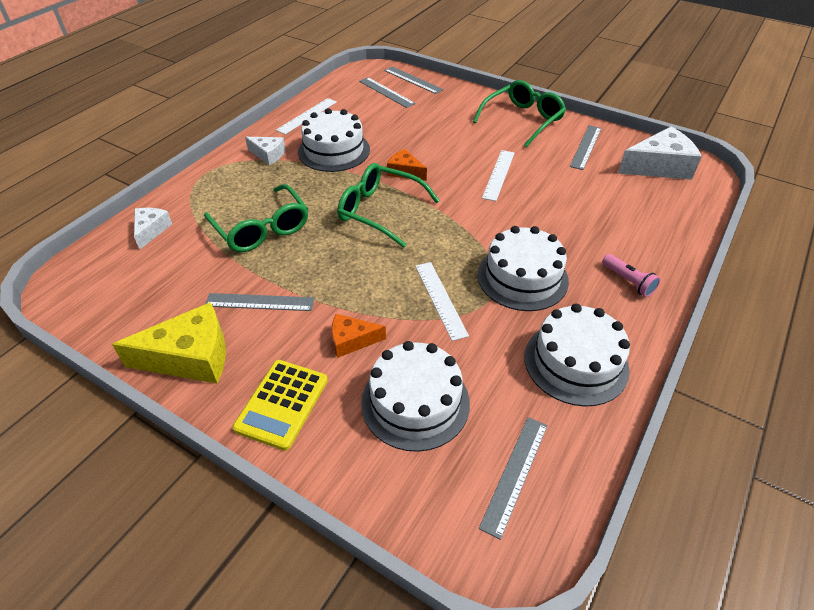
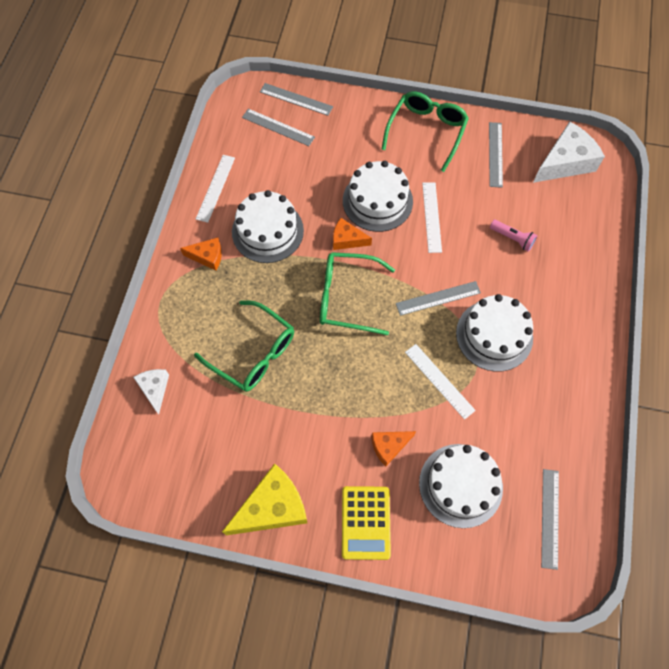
camera: 20 degrees left, 20 degrees up
(259, 302) = (297, 434): grey ruler -> grey ruler (438, 298)
(268, 155) = (207, 256): white cheese -> orange cheese
(576, 362) = (560, 407): white cake -> white cake (377, 201)
(628, 281) = (576, 311): pink flashlight -> pink flashlight (512, 238)

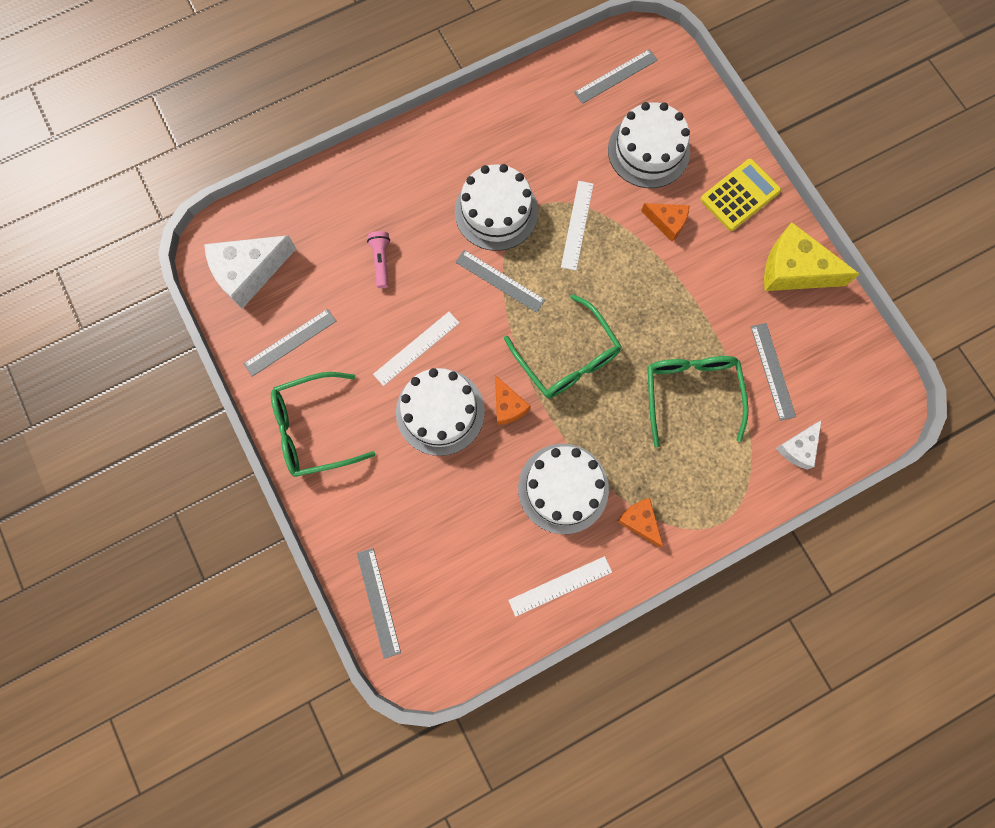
camera: 130 degrees left, 10 degrees up
(278, 127) = (432, 589): grey ruler -> grey ruler (772, 371)
(565, 162) = (249, 272): white cheese -> white cheese turned 45 degrees counterclockwise

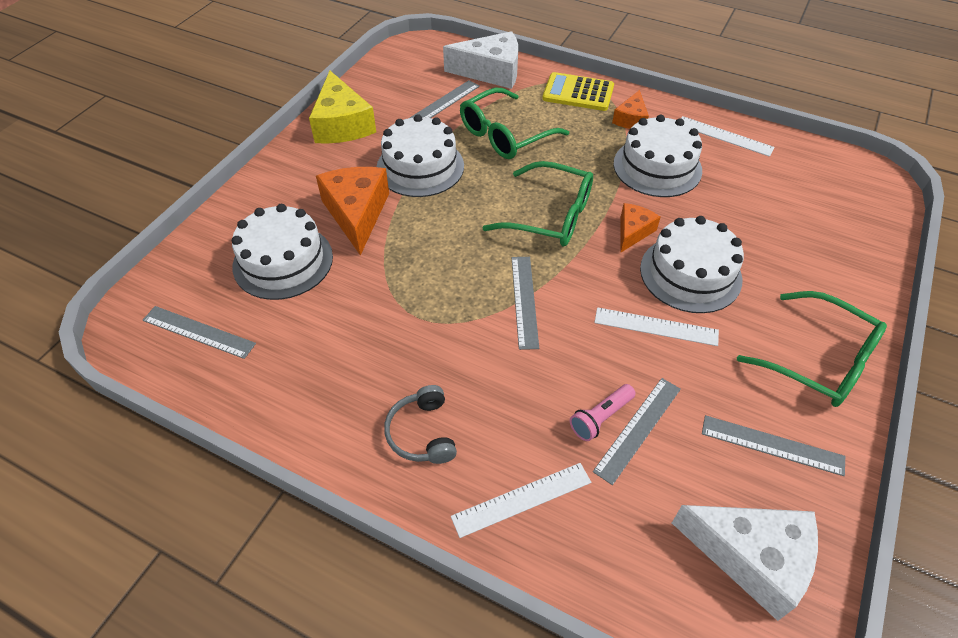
camera: 125 degrees left, 25 degrees down
(378, 602) = (873, 225): grey ruler -> grey ruler (638, 429)
(447, 159) = (422, 433): none -> grey headphones
(496, 212) = (451, 346): white cake -> white cake (420, 167)
(567, 358) = (550, 216): green glasses -> green glasses turned 90 degrees clockwise
(577, 225) = (412, 273): white ruler -> white ruler (521, 499)
(667, 222) = (356, 213): orange cheese -> orange cheese, size x1.80
(740, 195) = (290, 180): yellow calculator -> yellow calculator (578, 93)
(798, 448) = (491, 71): white cheese -> white cheese, size x1.80

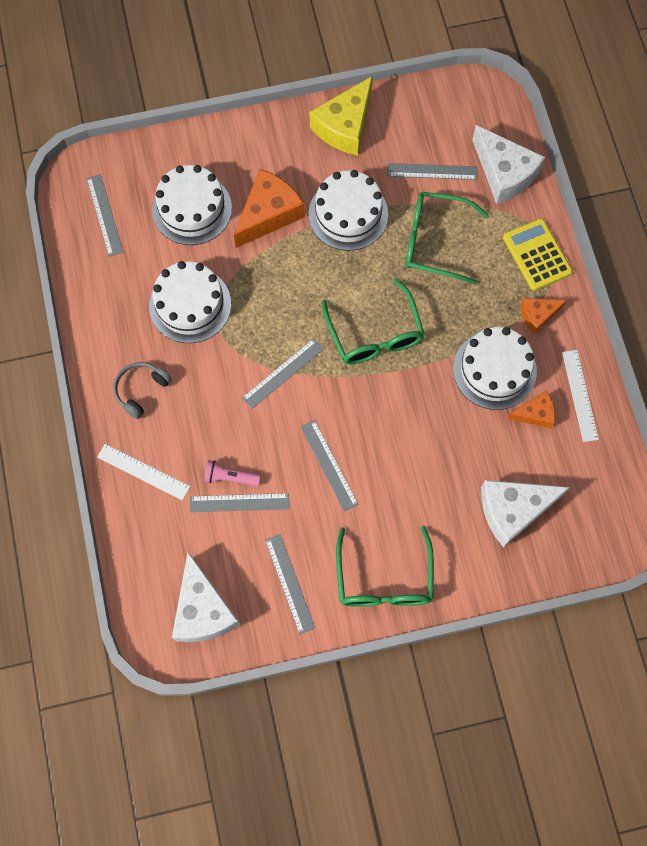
camera: 50 degrees right, 20 degrees up
(633, 231) = (407, 397): orange cheese -> orange cheese (535, 414)
(656, 326) = (329, 465): white ruler -> grey ruler
(690, 273) = (397, 458): white cake -> white cake (190, 305)
(805, 229) = (513, 510): none -> white cheese

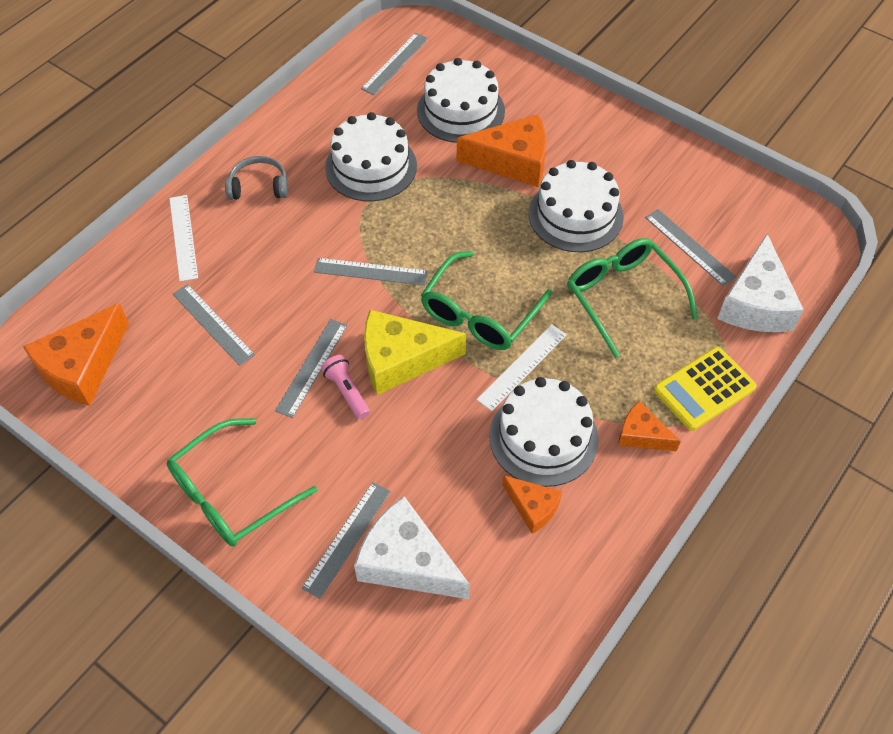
camera: 50 degrees right, 15 degrees down
(203, 610) = (82, 367): white cheese -> orange cheese
(230, 477) = (232, 301): pink flashlight -> pink flashlight (346, 392)
(289, 583) = (162, 417): grey ruler -> grey ruler (347, 538)
(345, 126) = (656, 157): yellow cheese -> yellow cheese (401, 360)
(537, 255) = (704, 389): yellow calculator -> yellow calculator turned 150 degrees counterclockwise
(580, 395) = (595, 536): white ruler -> white ruler (522, 367)

